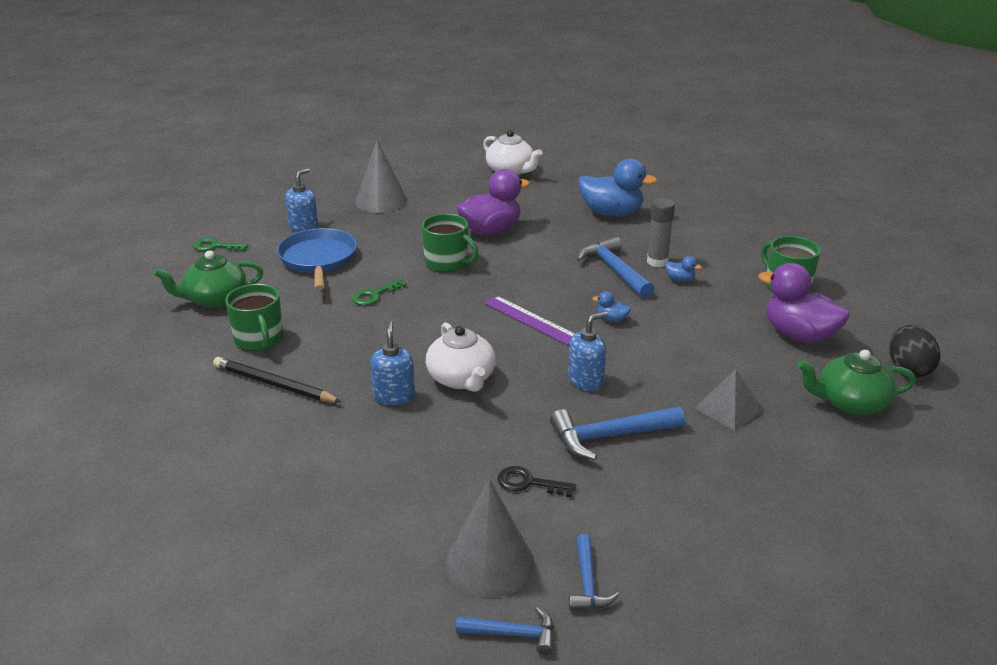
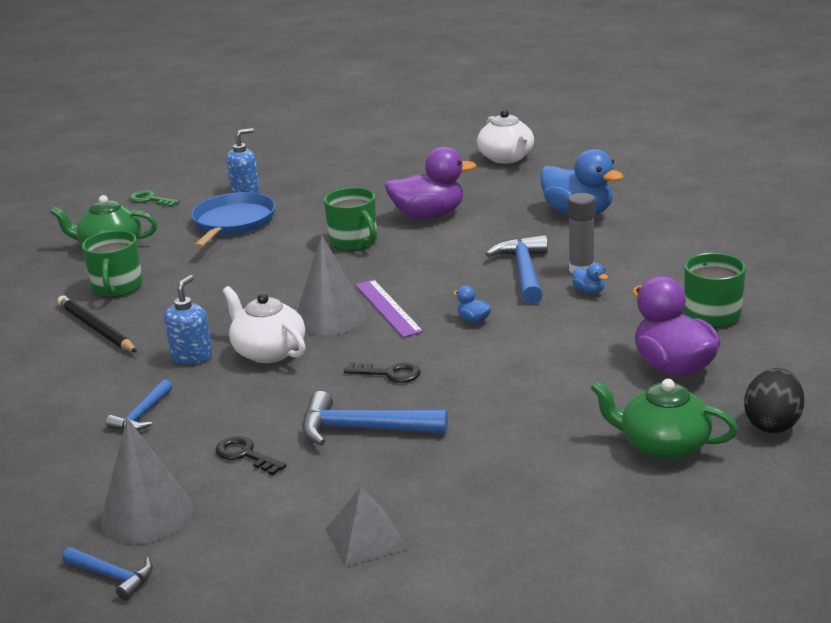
camera: 25 degrees right, 5 degrees down
(374, 295) = (255, 263): green key -> none
(381, 201) = (343, 174): grey cone -> grey cone (330, 317)
(461, 379) = (268, 351): white teapot -> white teapot turned 135 degrees clockwise
(586, 380) = (389, 374): blue soap dispenser -> black key
(587, 583) = (218, 551): blue hammer -> blue hammer (142, 415)
(729, 409) = (515, 426): grey pyramid -> grey pyramid (365, 538)

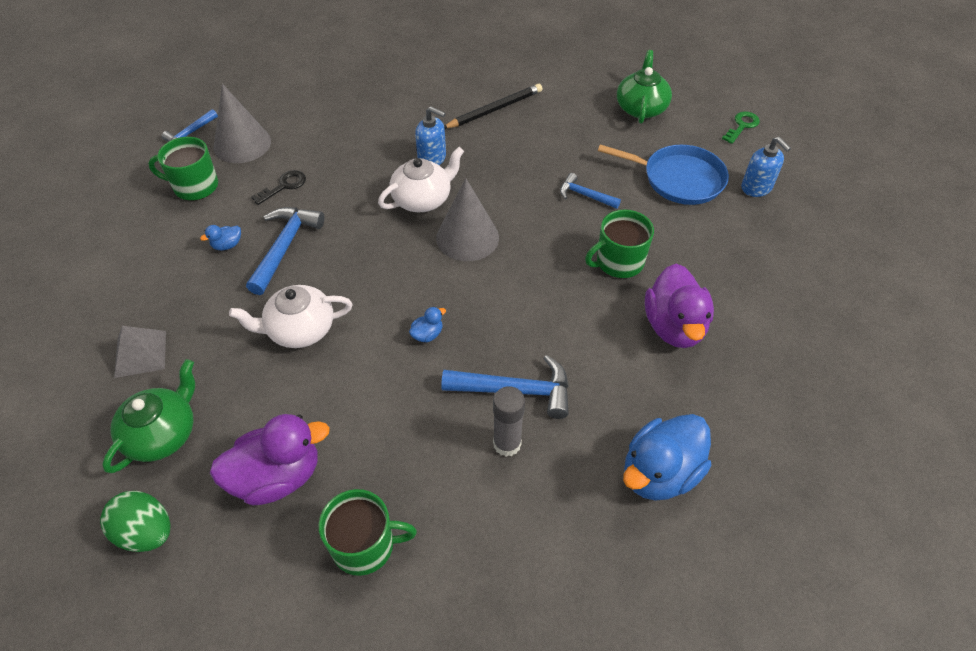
camera: 95 degrees right, 25 degrees up
(117, 287) = (561, 116): green mug -> green mug (195, 186)
(142, 415) = (359, 137): blue hammer -> blue hammer (585, 195)
(365, 538) = (157, 240): grey pyramid -> grey pyramid (140, 353)
(387, 308) = (472, 276): purple ruler -> none
(389, 374) = (357, 268): black key -> none
(506, 158) = (850, 427): white teapot -> white teapot (300, 329)
(589, 291) = (454, 440): blue duck -> blue duck (227, 245)
(772, 424) = (146, 532): black egg -> green egg

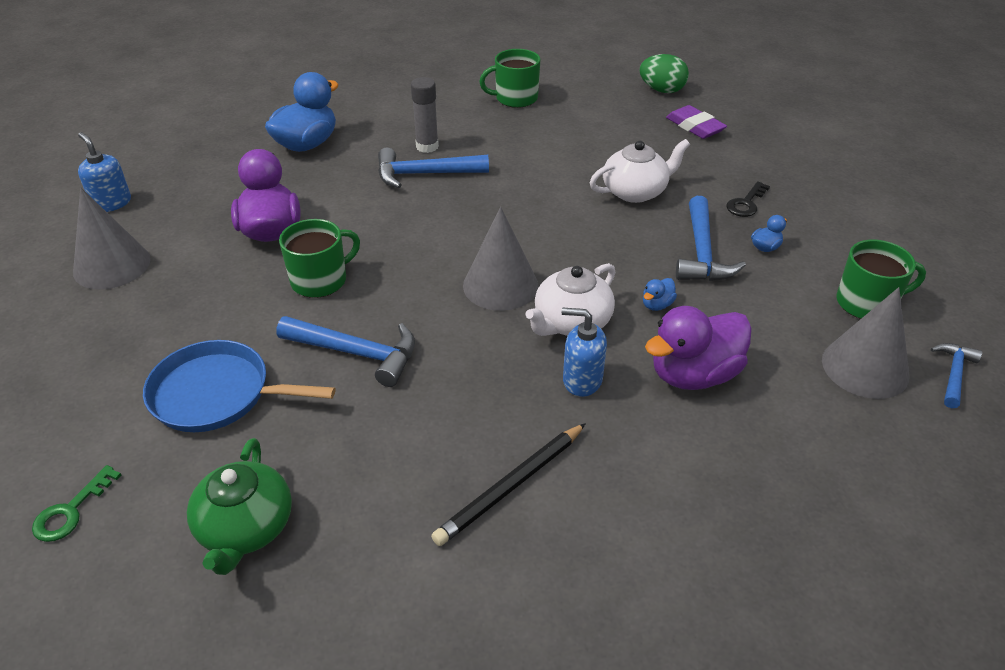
camera: 170 degrees right, 10 degrees down
(140, 353) = (761, 163): grey pyramid -> none
(163, 434) = (695, 127): green teapot -> purple eraser
(277, 477) = (593, 117): purple duck -> purple duck (693, 375)
(284, 186) = (757, 317): black key -> black key (746, 203)
(427, 334) = (514, 200): blue duck -> blue duck (657, 305)
(585, 195) = (356, 353): blue hammer -> blue hammer, size x1.69
(756, 188) = (105, 394): blue soap dispenser -> blue soap dispenser (112, 203)
(812, 303) = (112, 265): none -> grey cone

